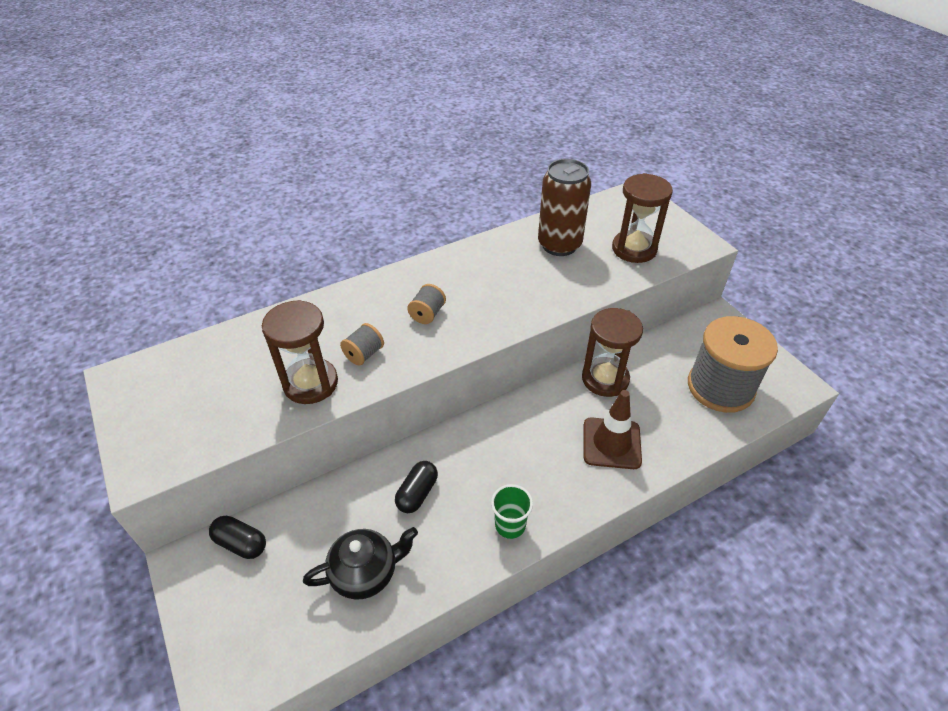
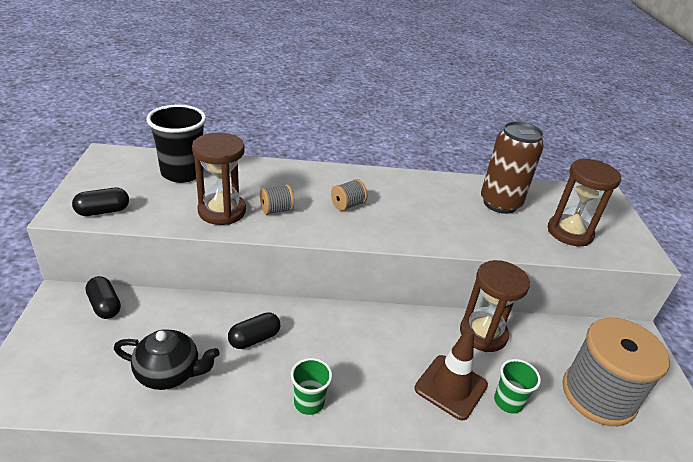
camera: 25 degrees right, 10 degrees down
(182, 449) = (103, 211): none -> black capsule
(228, 358) = (182, 173): none -> black cup
(661, 431) = (508, 402): none -> green cup

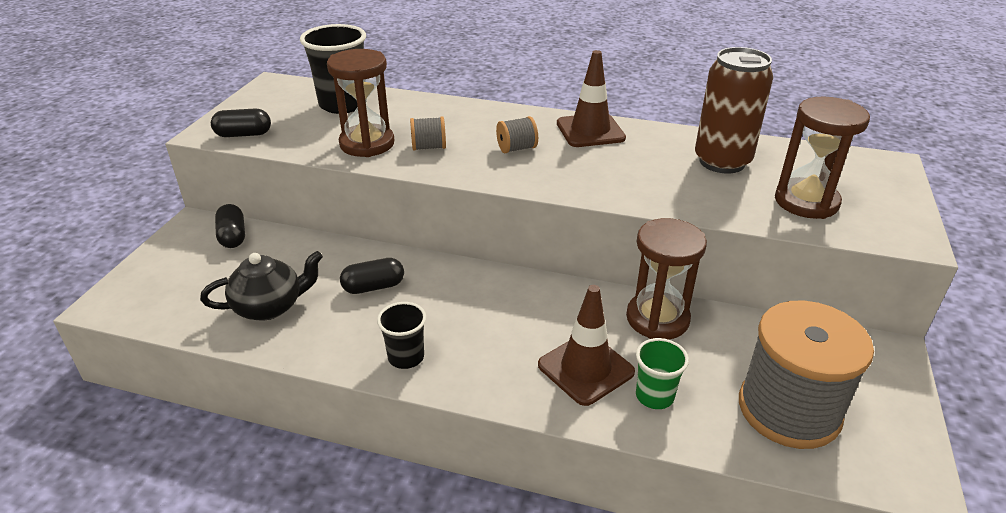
camera: 20 degrees right, 0 degrees up
(169, 373) = (270, 306): black teapot -> black teapot turned 45 degrees counterclockwise
(309, 402) = (406, 357): green cup -> black cup
(395, 184) = (590, 131): none -> brown traffic cone

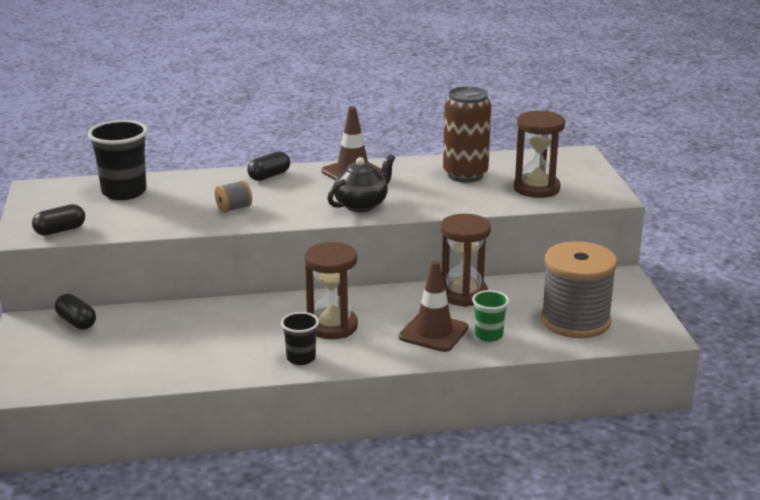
camera: 25 degrees left, 10 degrees down
(270, 306) = (162, 357): black teapot -> black teapot (361, 205)
(367, 144) = (179, 216): brown hourglass -> brown hourglass (332, 326)
(373, 287) = (235, 325): black capsule -> black capsule (269, 176)
(517, 148) = (306, 195): grey spool -> none

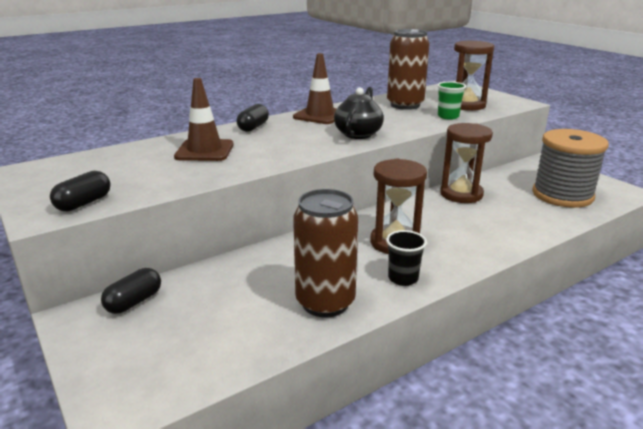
camera: 25 degrees left, 0 degrees up
(76, 322) = (134, 302): black capsule -> black capsule turned 75 degrees counterclockwise
(124, 192) = (126, 159): black cup -> none
(216, 360) = (325, 302): none -> brown can
(234, 208) = (251, 154): grey spool -> none
(433, 333) = (480, 228): brown traffic cone -> brown traffic cone (204, 151)
(488, 335) = (522, 219): green cup -> green cup (448, 116)

